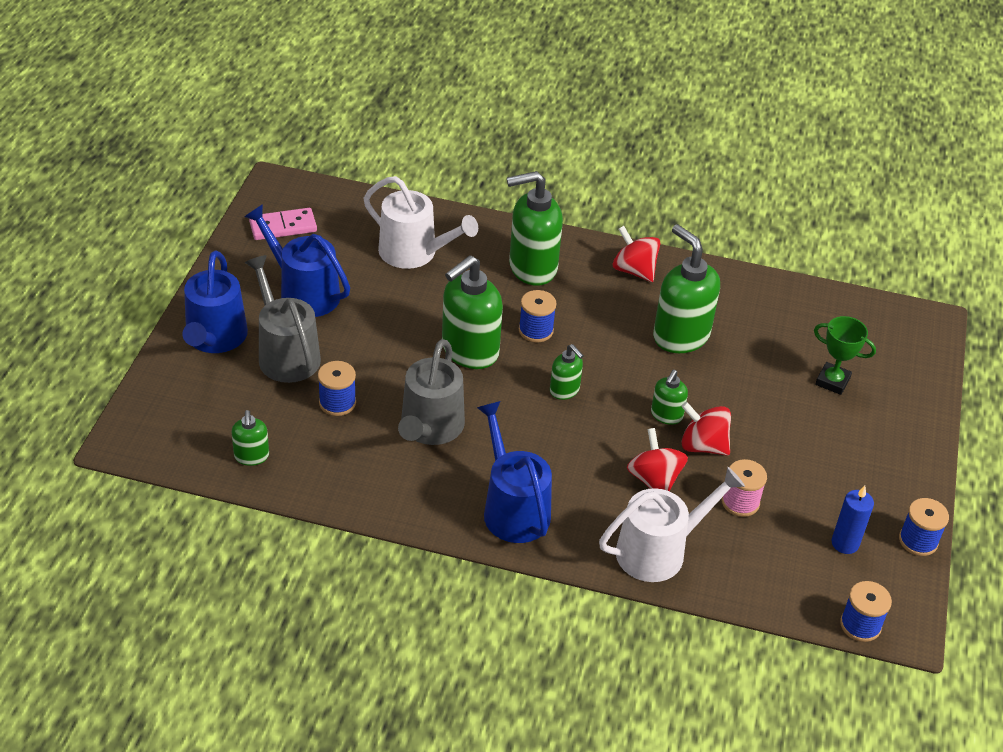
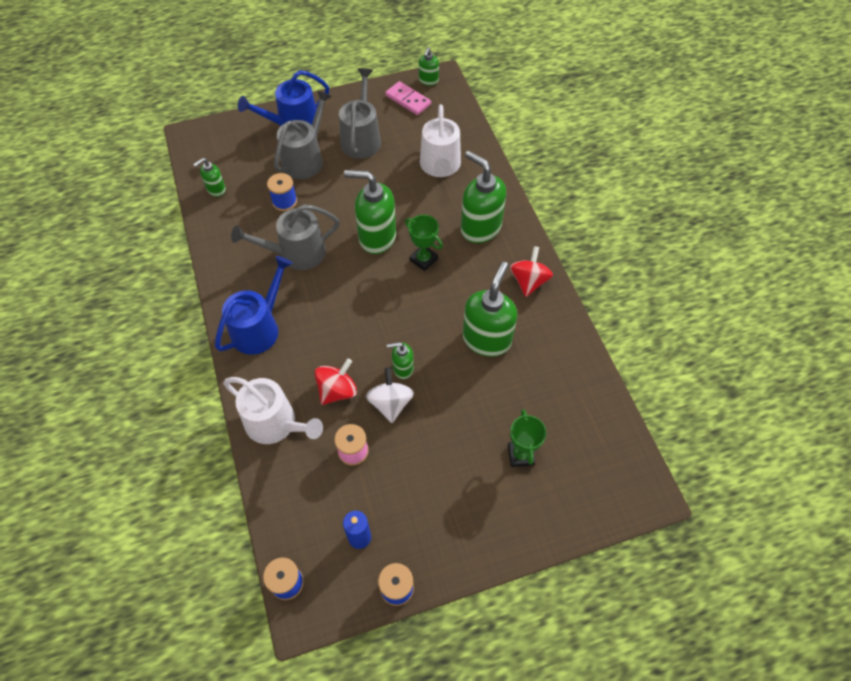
camera: 60 degrees right, 15 degrees up
(304, 292) = (361, 139): blue watering can -> grey watering can
(536, 330) = (423, 259): blue spool -> green trophy
(564, 390) = (381, 302): green soap dispenser -> green soap dispenser (428, 81)
(703, 445) = (390, 403): red spinning top -> white spinning top

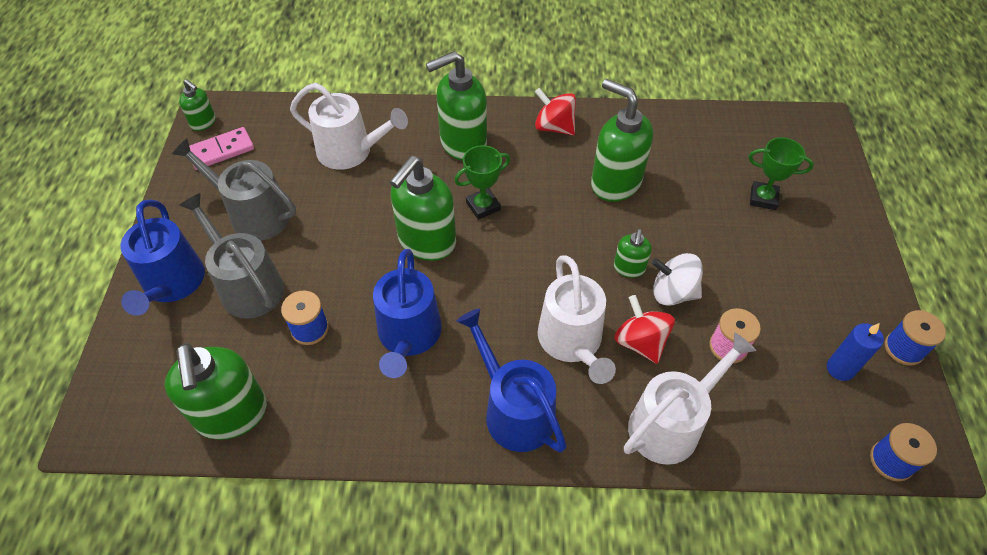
camera: 70 degrees left, 5 degrees down
(216, 189) = (232, 414): green soap dispenser -> green soap dispenser, size x1.97
(296, 253) = (408, 336): grey watering can -> blue watering can
(323, 347) = (572, 342): none -> white watering can

